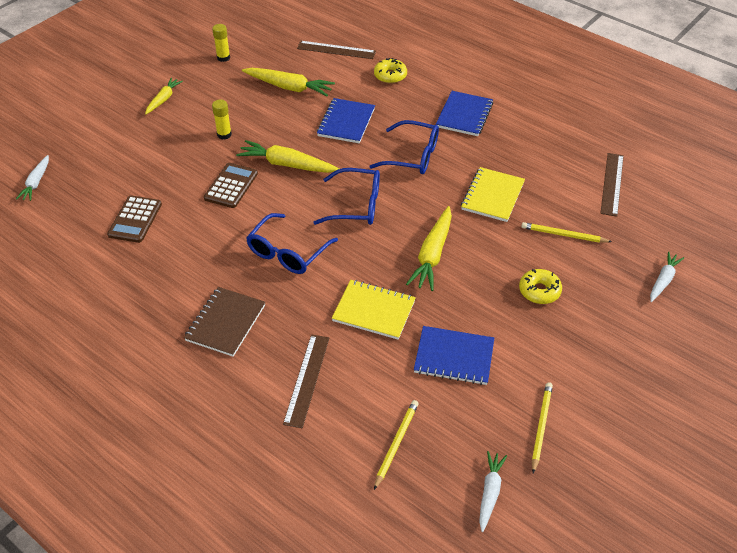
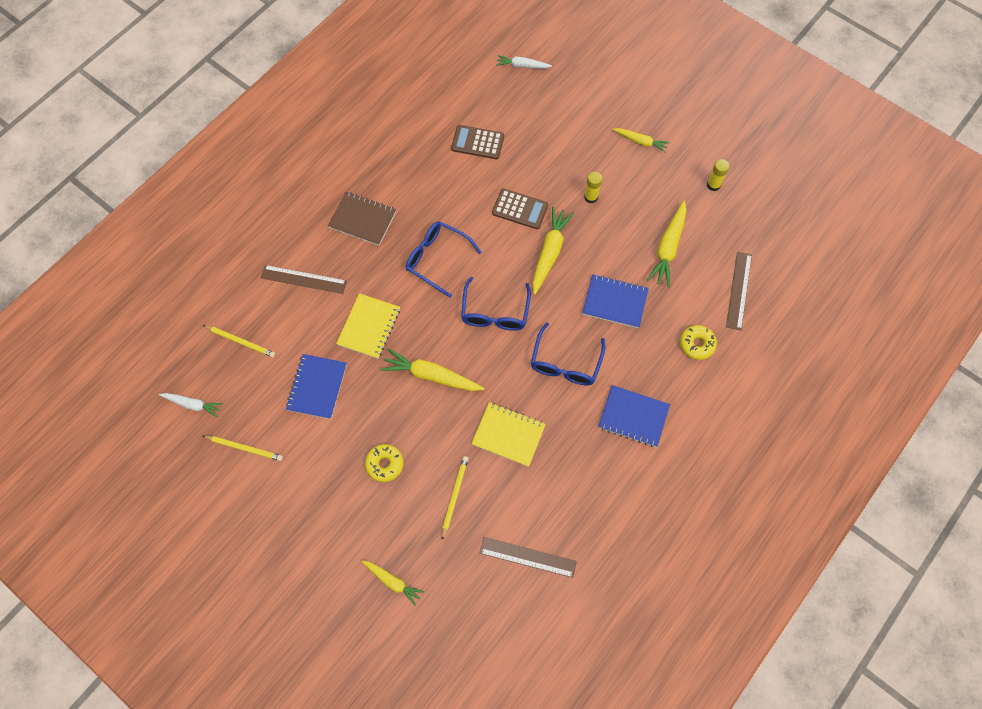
camera: 90 degrees right, 20 degrees up
(663, 280) = (392, 582): white carrot -> yellow carrot

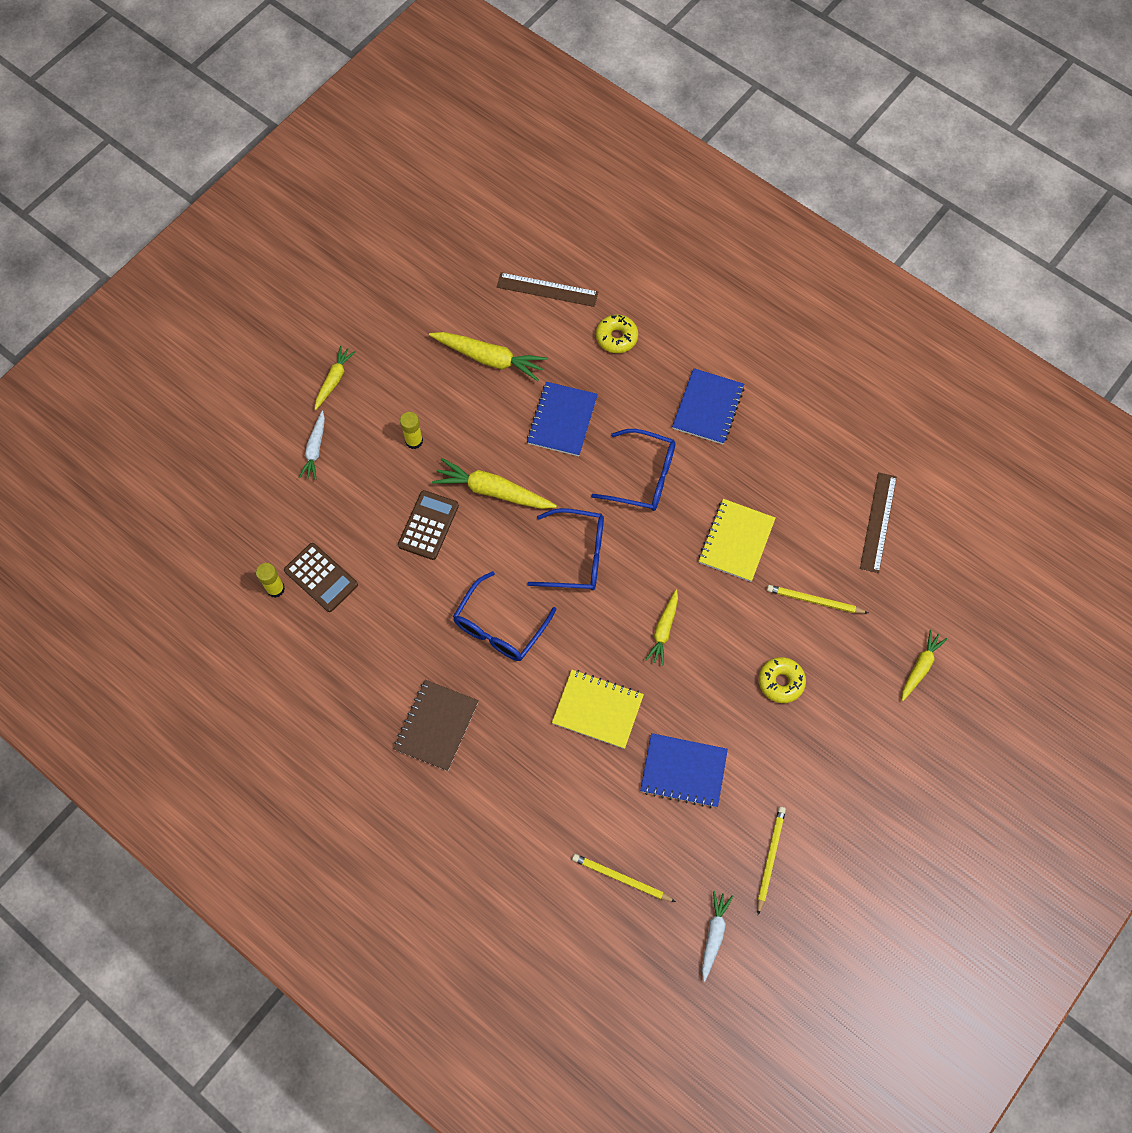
camera: 90 degrees left, 0 degrees up
(241, 341) = (621, 878): yellow pencil -> yellow pencil turned 90 degrees counterclockwise
(303, 279) = (527, 800): brown ruler -> none
(431, 376) = (663, 630): yellow carrot -> yellow carrot, size x0.61
(477, 142) = (321, 577): brown calculator -> brown calculator turned 60 degrees counterclockwise
(522, 66) = (197, 520): white carrot -> white carrot (315, 449)
(713, 185) = (403, 304): yellow glue stick -> yellow glue stick (275, 589)

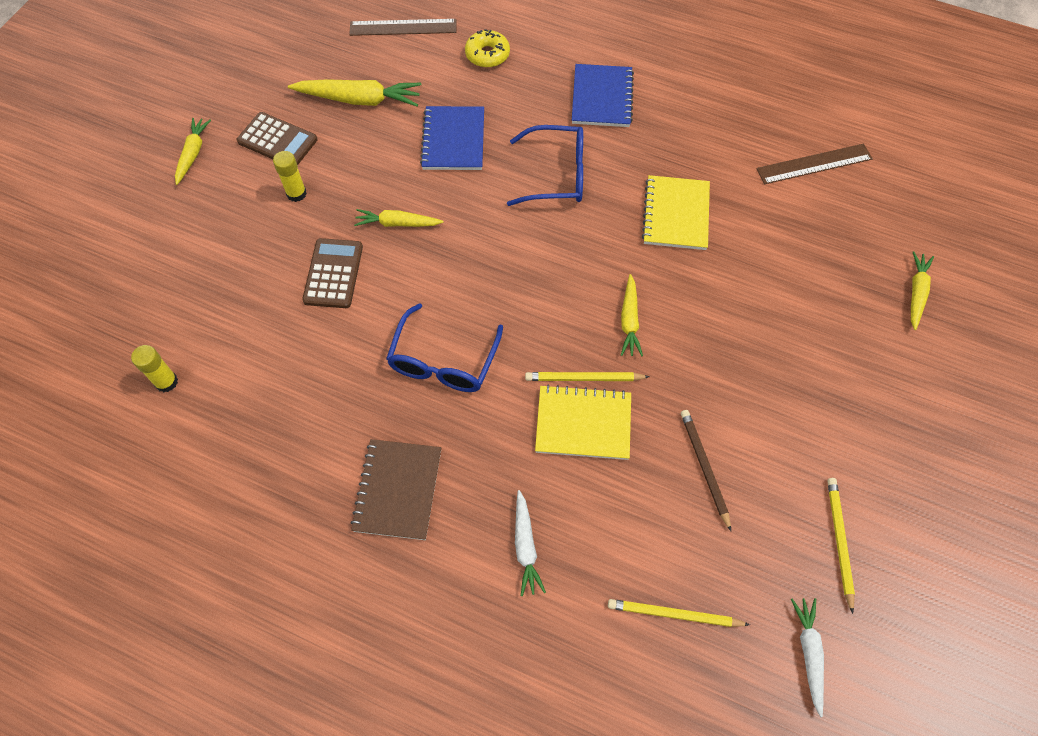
camera: 15 degrees left, 5 degrees down
(315, 449) = (185, 225): white carrot -> white carrot (525, 546)
(321, 577) = (219, 357): brown calculator -> brown calculator (277, 141)
(493, 491) = (397, 223): yellow carrot -> yellow carrot, size x0.61
(577, 556) = (509, 267): blue glasses -> none
(683, 771) = (704, 467): blue notebook -> brown pencil
(781, 682) = (776, 343): yellow donut -> none
(814, 601) = (780, 253): yellow pencil -> yellow pencil (584, 378)
(878, 522) = (814, 164): brown ruler -> brown ruler turned 75 degrees clockwise

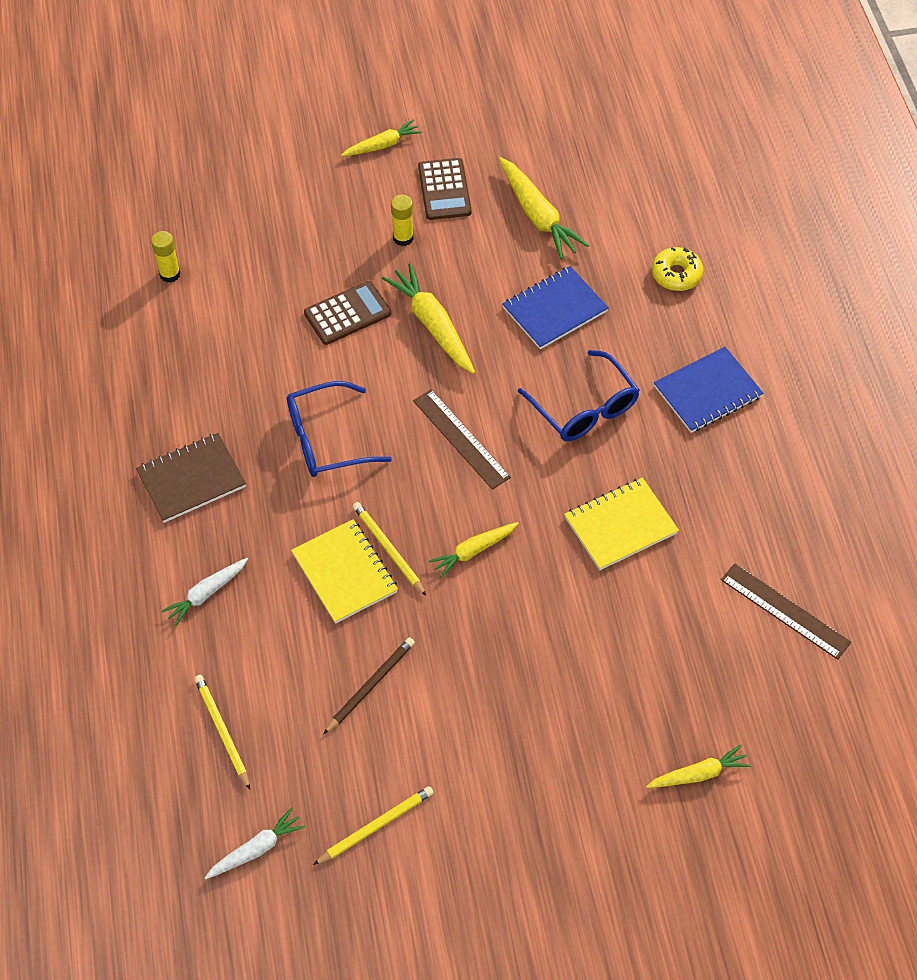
camera: 55 degrees right, 5 degrees down
(397, 223) = (432, 325): yellow carrot -> yellow carrot, size x1.63
(403, 27) = (649, 193): brown ruler -> brown ruler (461, 439)

